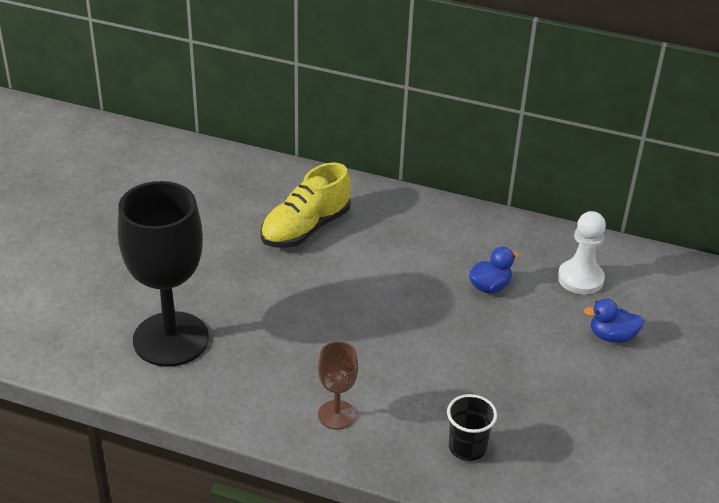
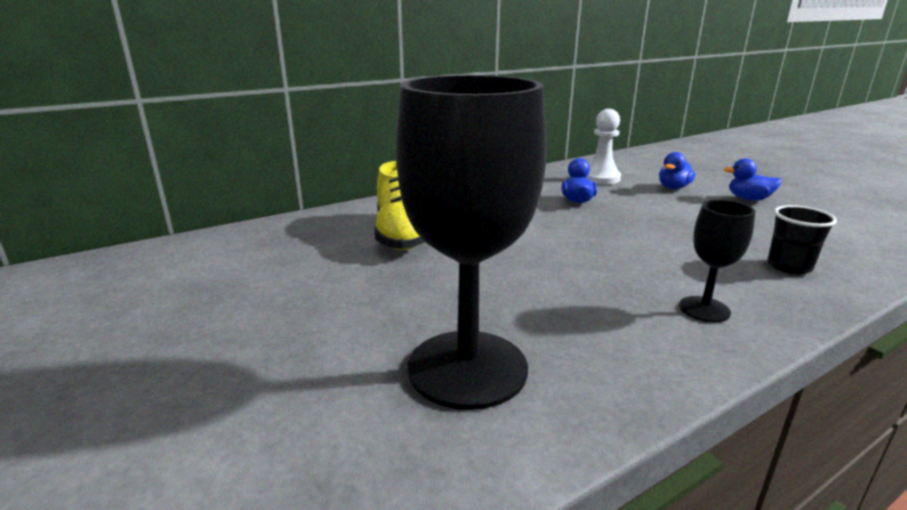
camera: 50 degrees left, 15 degrees down
(336, 415) = (704, 309): brown goblet -> black goblet
(638, 396) = (748, 199): none -> blue duck

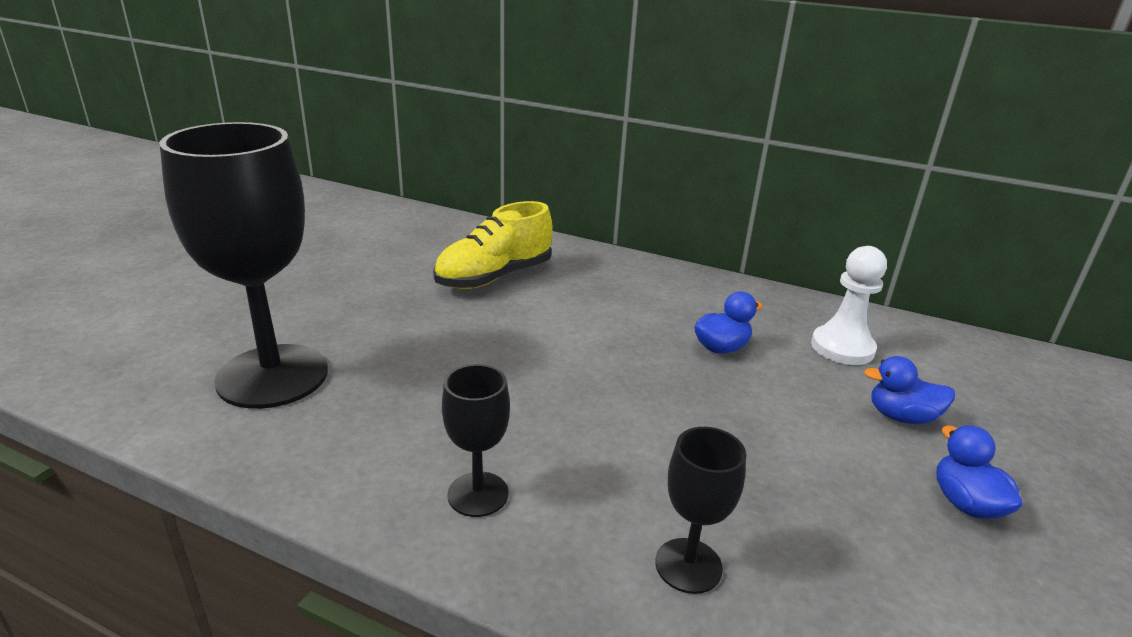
camera: 55 degrees right, 5 degrees up
(789, 266) = (688, 565): black cup -> black goblet

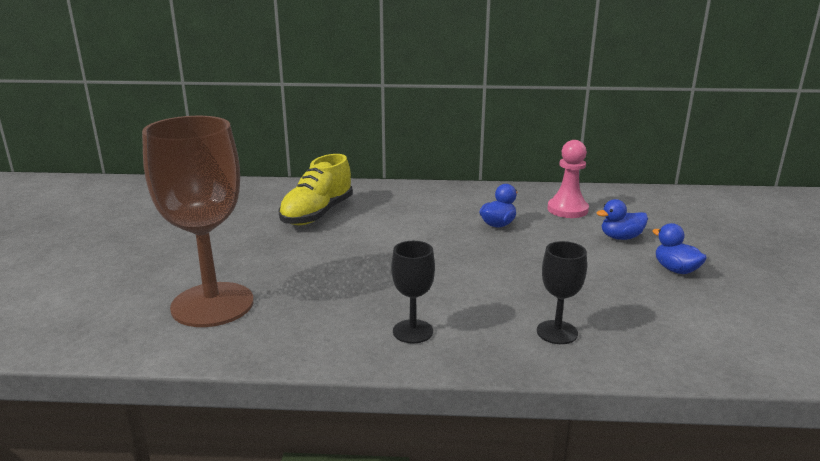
camera: 20 degrees left, 5 degrees down
(273, 376) = (212, 304): black goblet -> brown goblet
(842, 347) = (567, 209): white pawn -> pink pawn

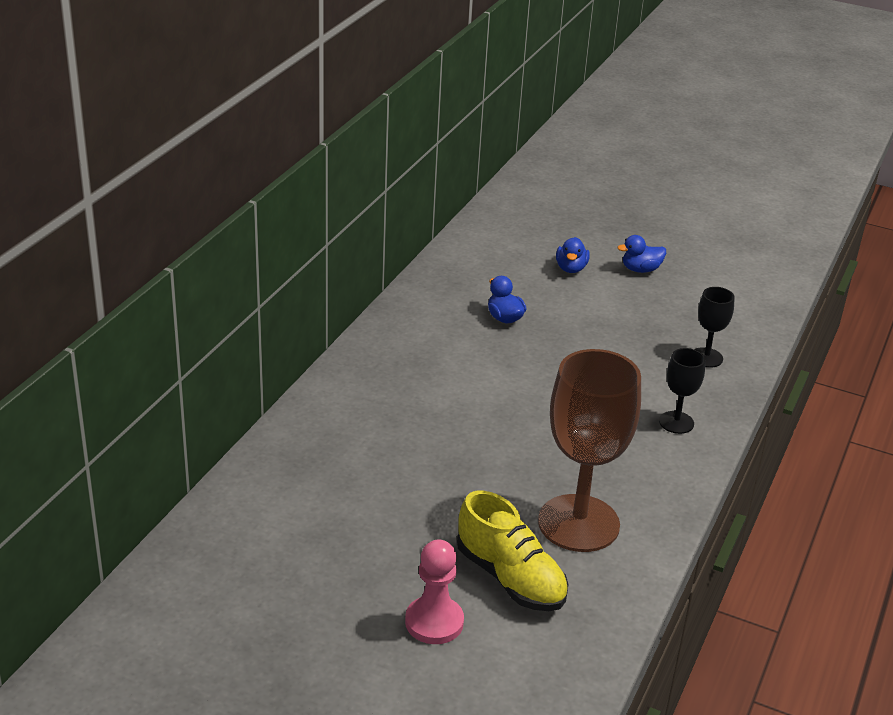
camera: 70 degrees left, 10 degrees up
(317, 214) = (402, 419): yellow shoe -> yellow shoe (510, 578)
(567, 209) = (496, 270): pink pawn -> pink pawn (434, 622)

